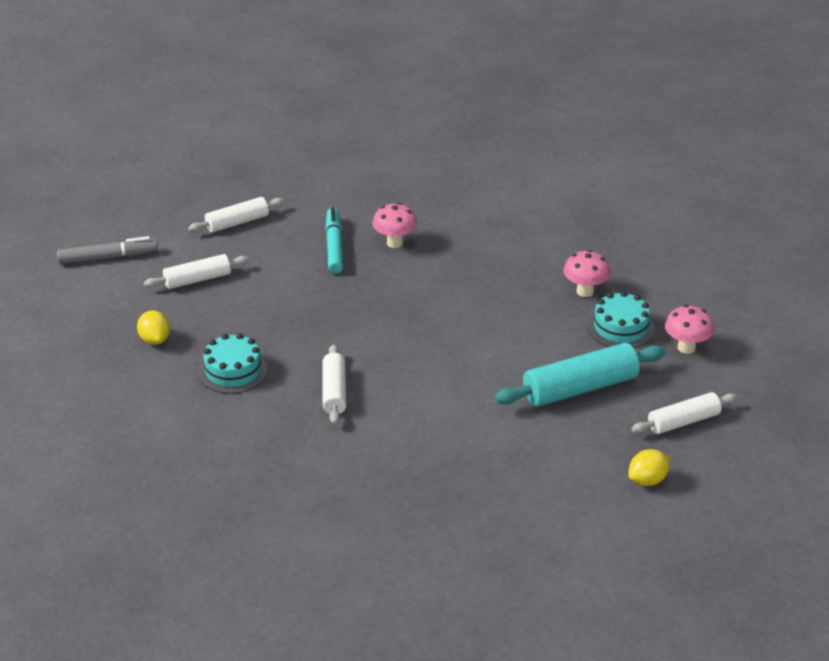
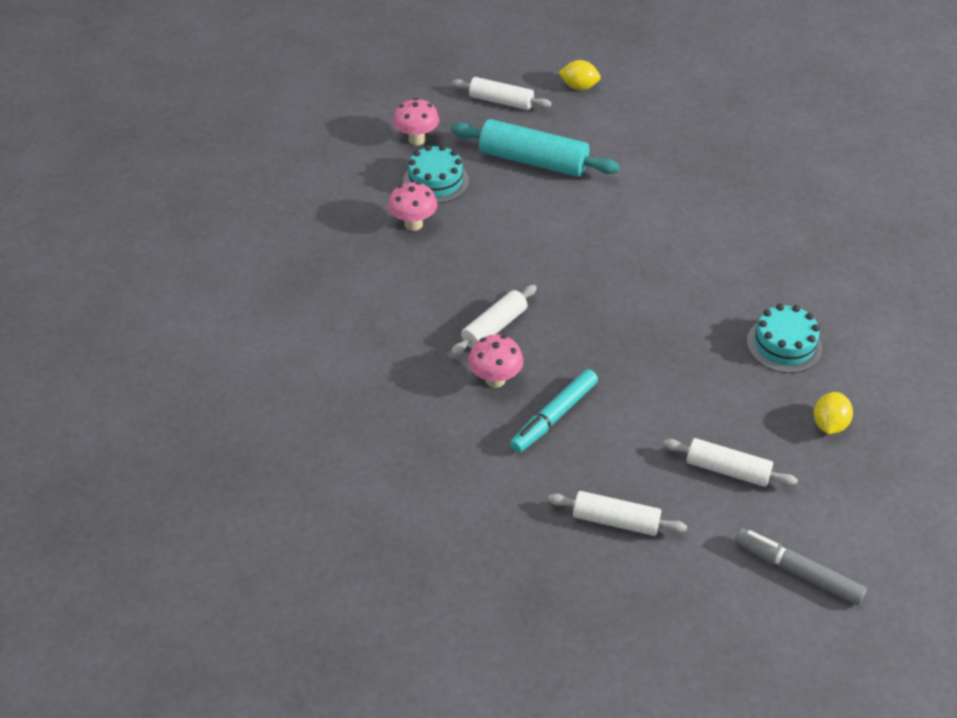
camera: 135 degrees left, 10 degrees up
(334, 392) = (717, 272): white rolling pin -> white rolling pin (494, 327)

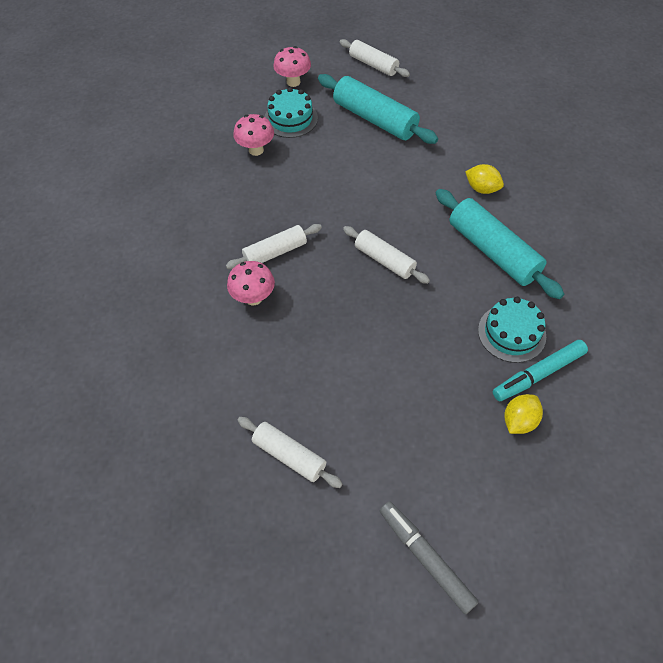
camera: 20 degrees right, 10 degrees up
(554, 416) = (284, 344): turquoise marker -> turquoise marker (538, 374)
(579, 87) = (441, 65): yellow lemon -> yellow lemon (482, 189)
(727, 470) = (407, 437): white rolling pin -> white rolling pin (384, 260)
(728, 270) = (493, 251): none -> turquoise rolling pin

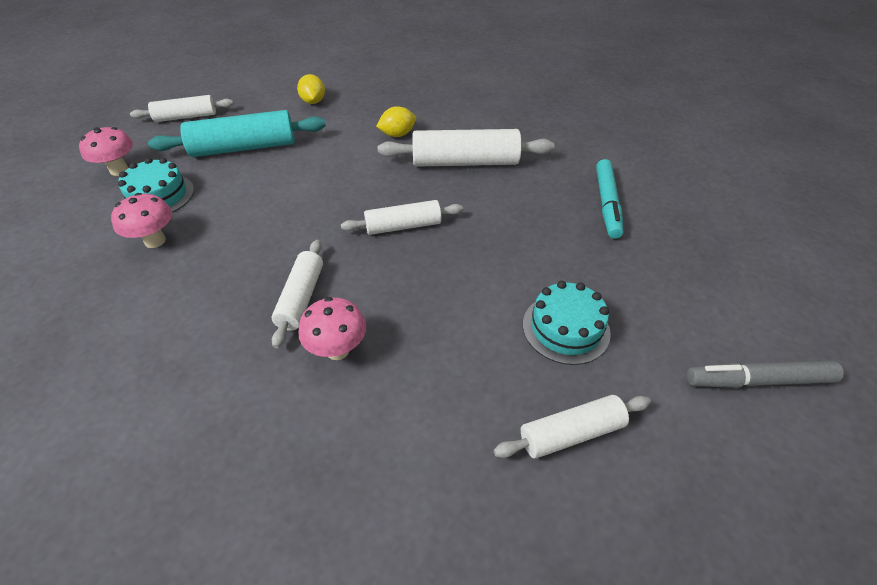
camera: 55 degrees left, 10 degrees down
(493, 251) = (465, 162): turquoise rolling pin -> white rolling pin
(511, 333) = (555, 196): turquoise cake -> turquoise cake (566, 328)
(519, 421) = (645, 238): yellow lemon -> yellow lemon (313, 101)

